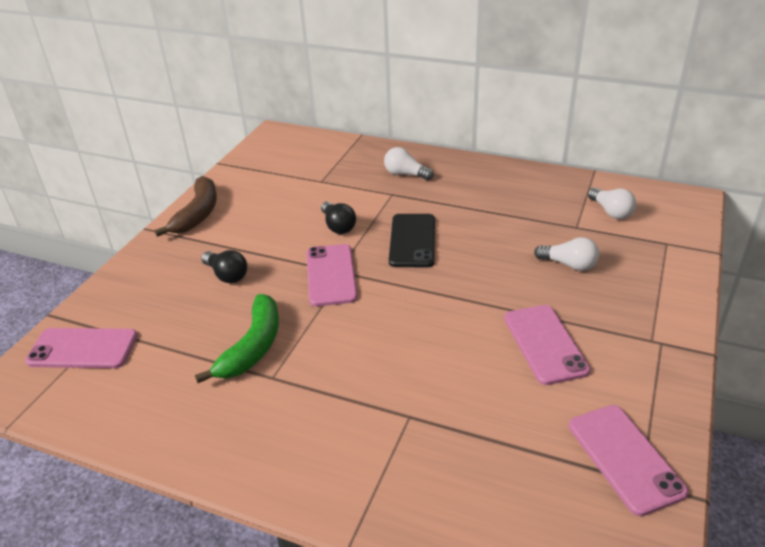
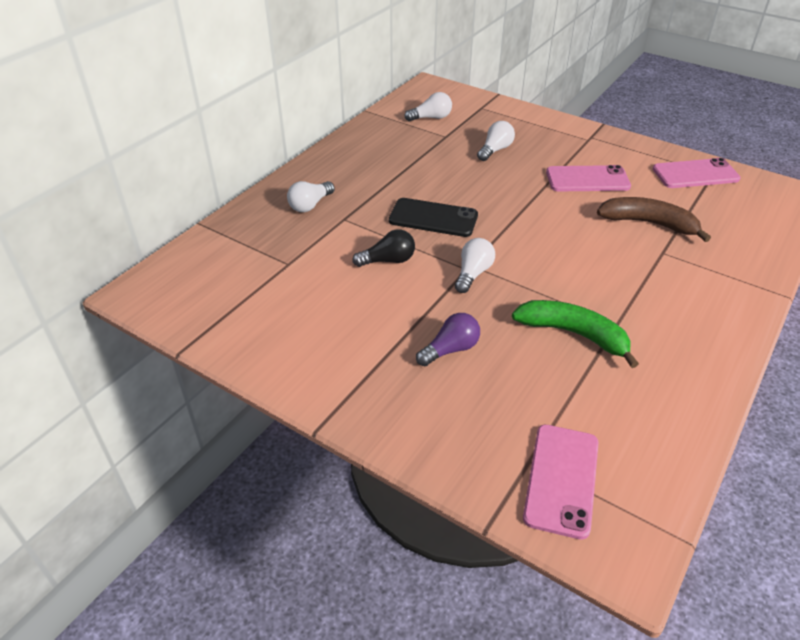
camera: 80 degrees left, 5 degrees up
(197, 214) = (307, 374): brown banana -> brown banana (649, 224)
(227, 275) = (450, 349): black light bulb -> purple light bulb
(331, 275) = (473, 274): pink phone -> white light bulb

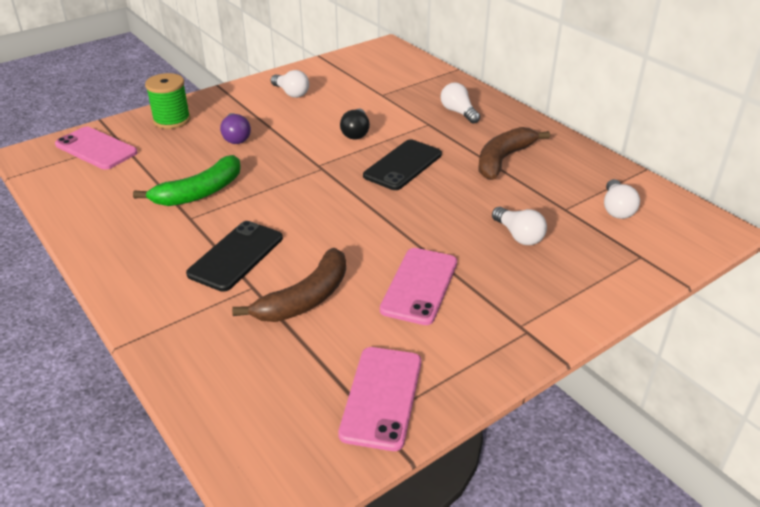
camera: 110 degrees right, 5 degrees down
(389, 169) = (503, 159): none -> brown banana
(444, 432) = (172, 120): none -> green spool
(473, 274) = (309, 166): white light bulb -> white light bulb (291, 93)
(638, 273) = (236, 256): none -> black phone

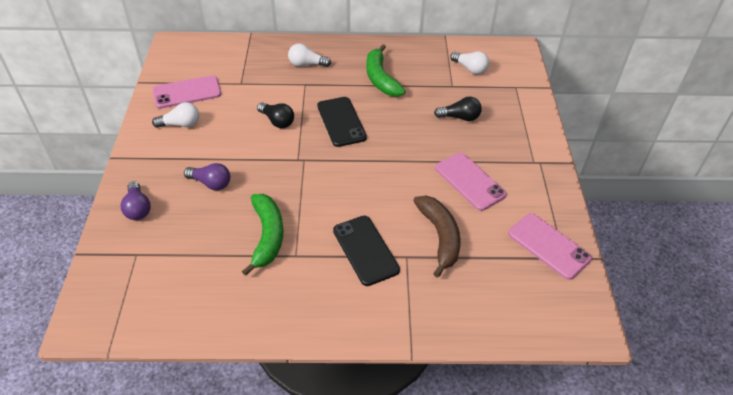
camera: 55 degrees left, 10 degrees up
(96, 149) = (128, 274): pink phone -> pink phone (187, 92)
(172, 120) = (138, 208): green spool -> purple light bulb
(503, 159) = (380, 78): brown banana -> green banana
(518, 235) = (460, 117): white light bulb -> black light bulb

